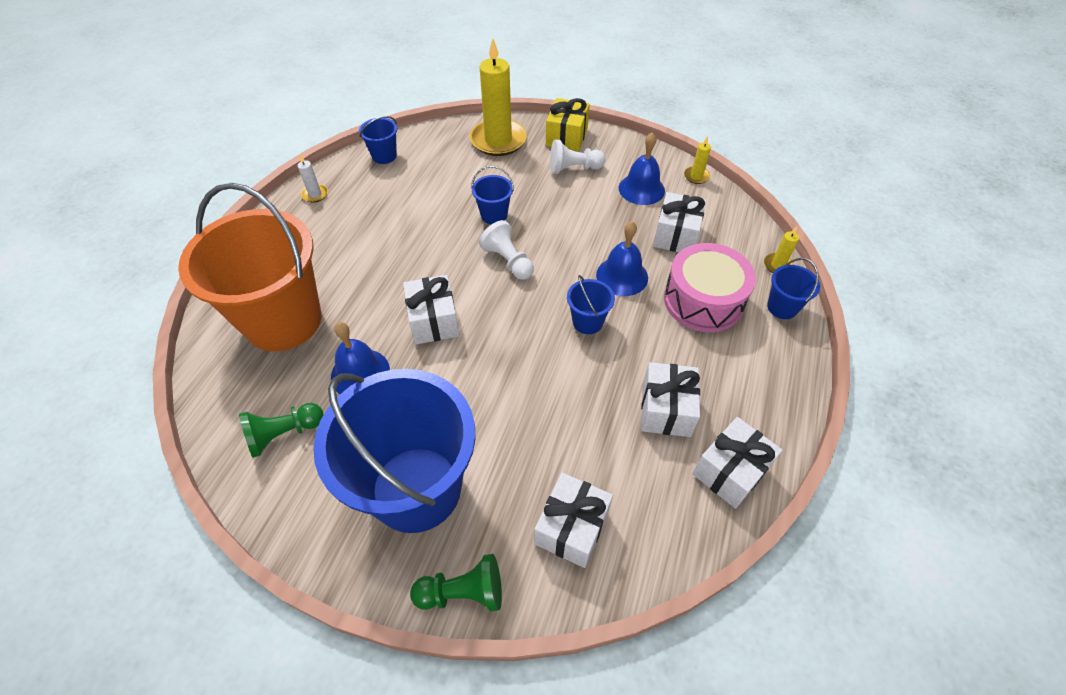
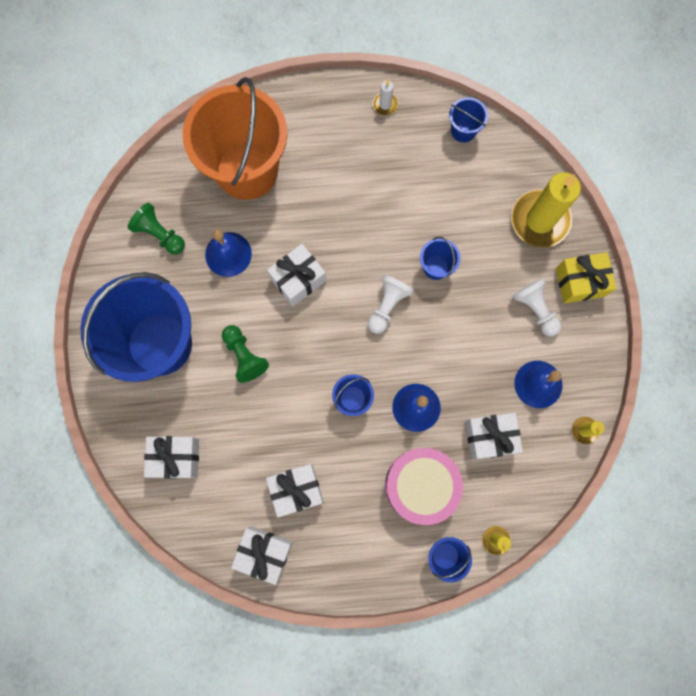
camera: 65 degrees right, 25 degrees up
(463, 592) = (107, 408): green pawn -> green pawn (244, 356)

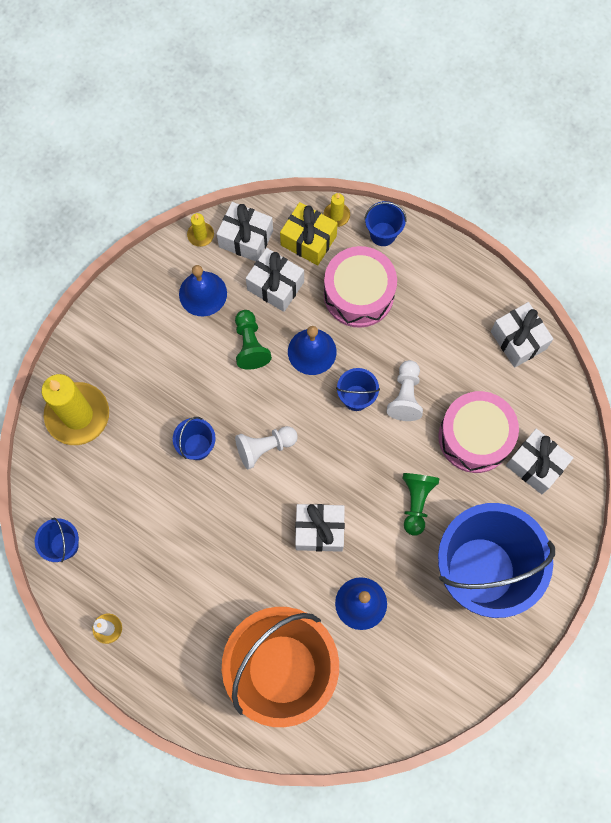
camera: 140 degrees left, 5 degrees down
(160, 234) = (407, 672): green pawn -> green pawn (250, 345)
(239, 442) = (475, 437): none -> pink drum
(296, 490) = (457, 365): white gift -> white gift (246, 239)
(535, 309) = (151, 349): white pawn -> white pawn (405, 396)
(580, 282) = (96, 341): yellow gift -> yellow gift (308, 240)

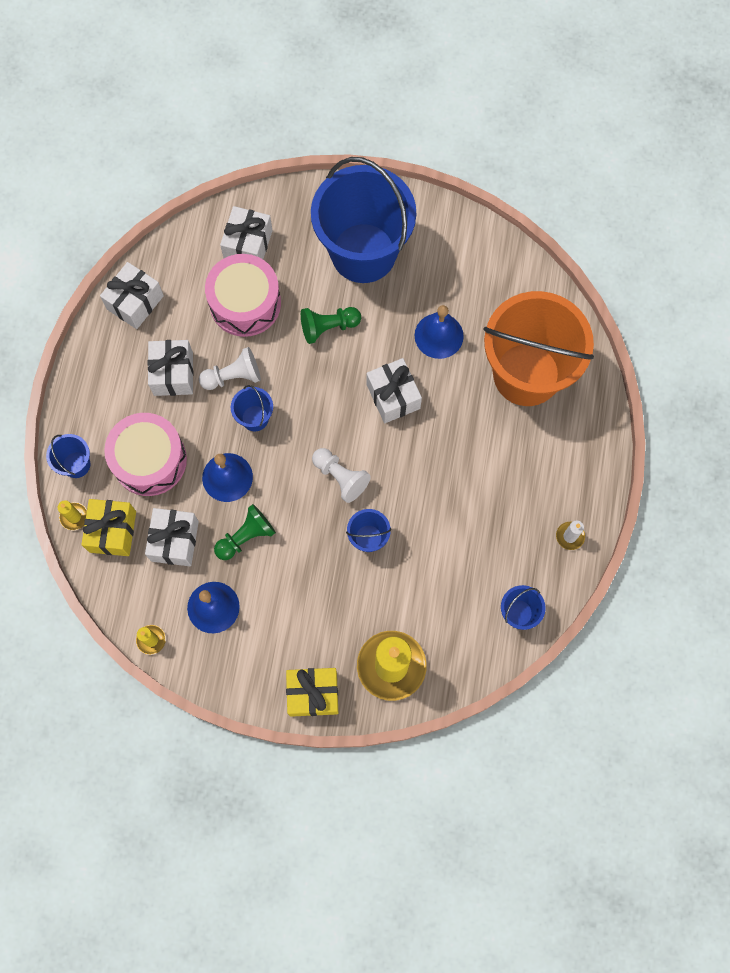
camera: 115 degrees left, 0 degrees up
(89, 342) = (313, 694): none -> yellow gift
(246, 239) = (136, 593): white gift -> white gift (173, 374)

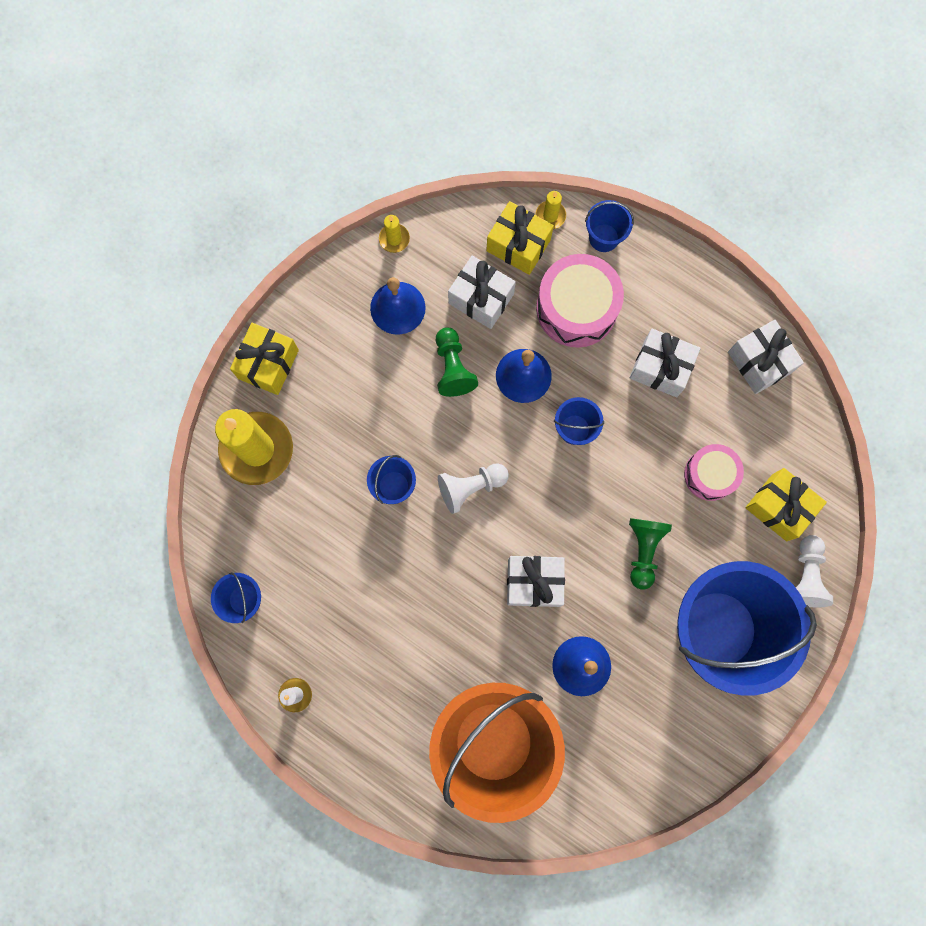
camera: 115 degrees right, 5 degrees up
(233, 376) = (631, 427): white pawn -> white pawn (806, 576)
(245, 303) = (710, 475): pink drum -> pink drum, size x0.62
(248, 245) = (779, 507): white gift -> yellow gift

